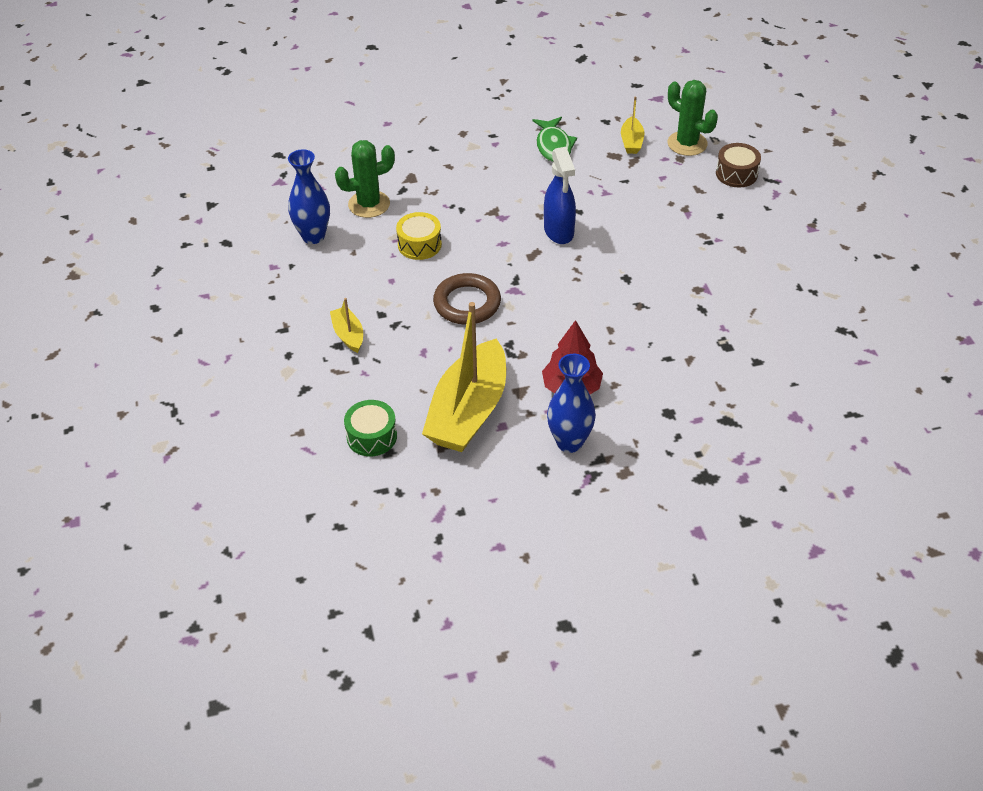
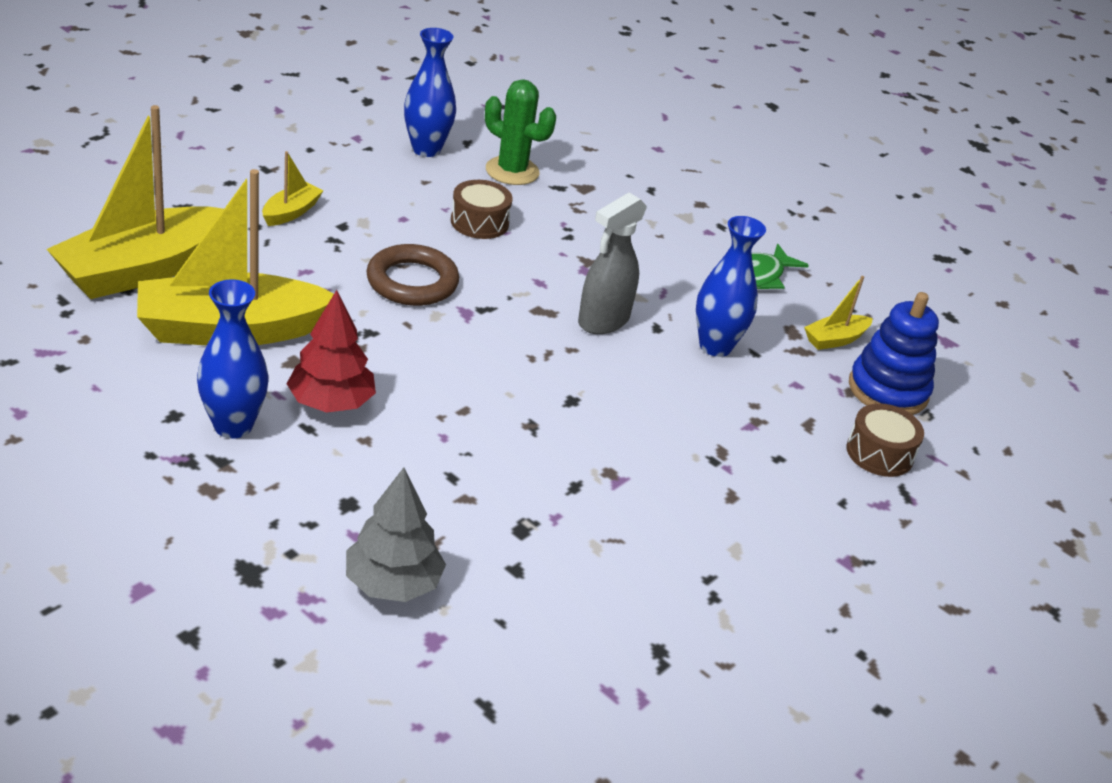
camera: 50 degrees right, 10 degrees down
(371, 436) = (142, 270): green drum -> yellow boat
(419, 244) = (479, 222): yellow drum -> brown drum
(559, 231) = (603, 321): blue spray bottle -> grey spray bottle
(610, 194) = (715, 346): none -> blue vase
(687, 144) = (888, 390): green cactus -> blue stacking toy
(745, 417) = (393, 584): none -> grey tree

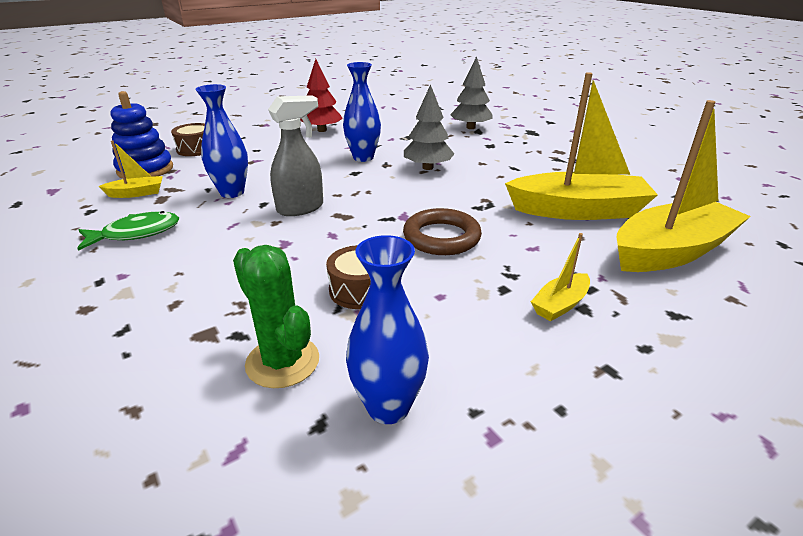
camera: 160 degrees left, 5 degrees down
(233, 426) = (556, 169): blue vase -> blue vase (363, 157)
(331, 403) = (502, 176): red tree -> red tree (322, 130)
(458, 419) = (427, 167): none -> grey tree

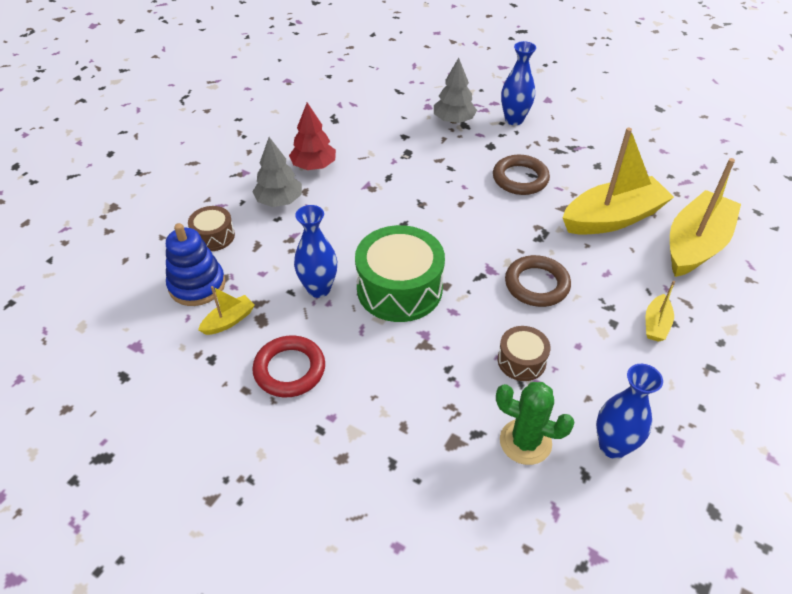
camera: 25 degrees left, 15 degrees up
(136, 233) = (289, 369): green fish -> red ring
(301, 208) = (399, 288): grey spray bottle -> green drum
(363, 157) = (392, 199): blue vase -> blue vase (514, 120)
(427, 167) = (461, 197): grey tree -> grey tree (279, 201)
(499, 168) = (520, 178): none -> brown ring

